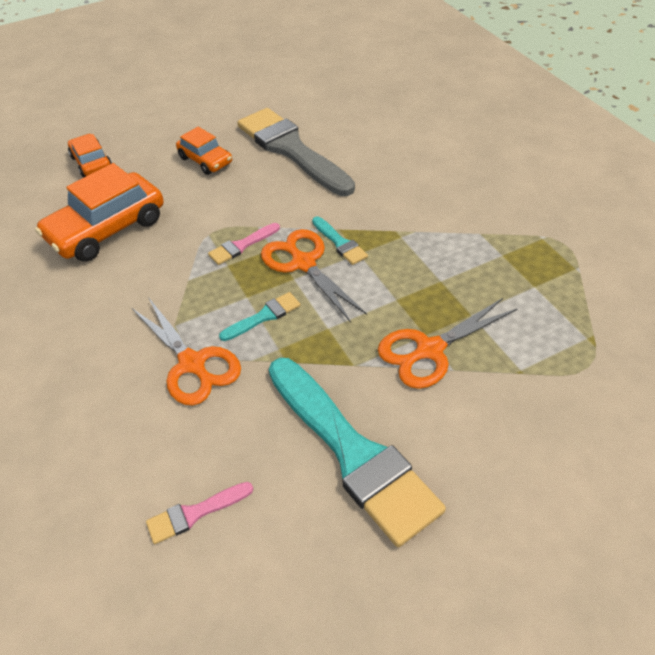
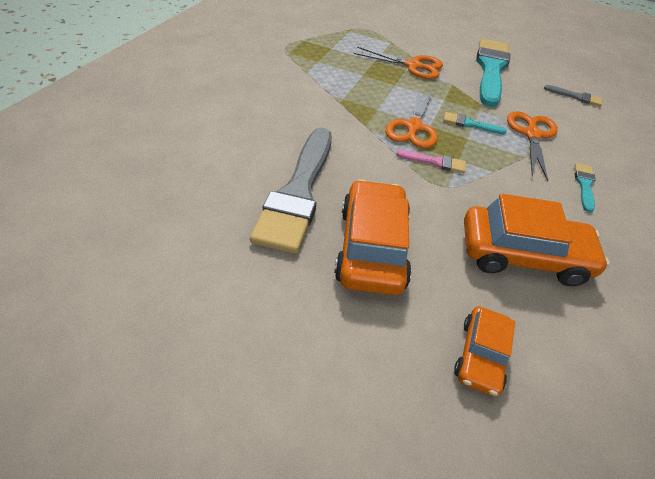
camera: 135 degrees left, 0 degrees up
(195, 513) = (576, 97): pink brush -> grey brush
(205, 160) = (371, 247): orange car -> orange car, size x1.76
(340, 243) = (378, 119): turquoise brush -> turquoise brush (584, 185)

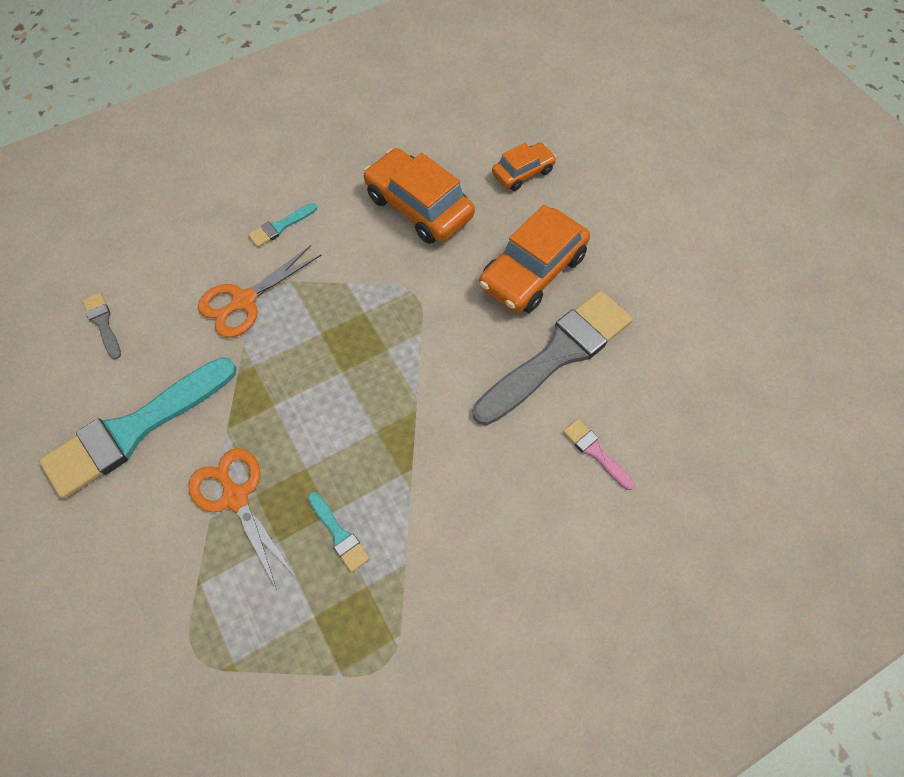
camera: 140 degrees left, 15 degrees up
(413, 127) = (363, 379): orange scissors -> none
(435, 162) = (391, 321): pink brush -> pink brush (595, 452)
(469, 124) = (293, 350): turquoise brush -> turquoise brush (339, 534)

